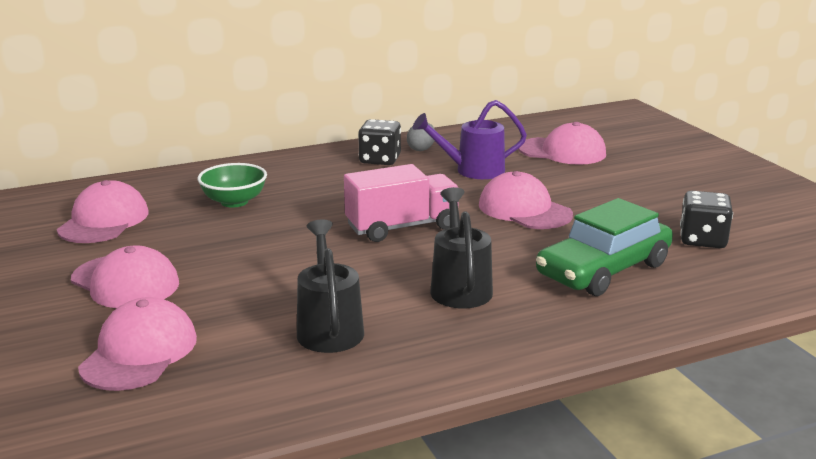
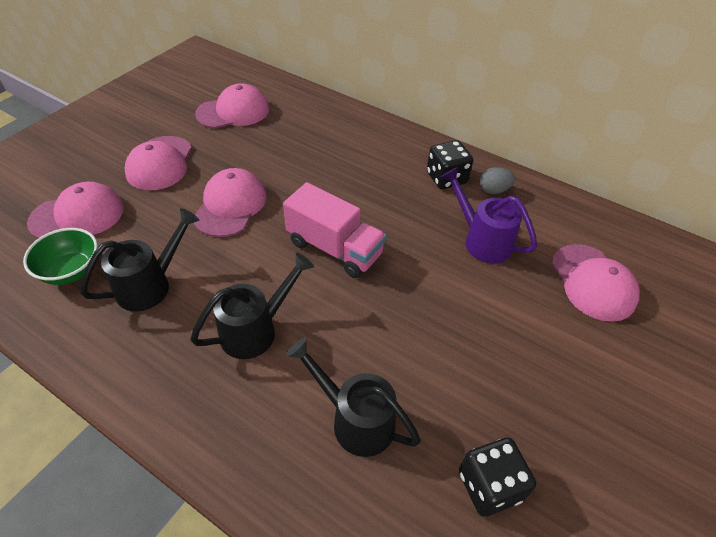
camera: 55 degrees right, 25 degrees up
(234, 202) = (305, 147): green bowl -> green bowl (72, 271)
(524, 210) = (433, 309): pink cap -> pink cap (230, 206)
(603, 270) = (355, 419): green car -> black watering can

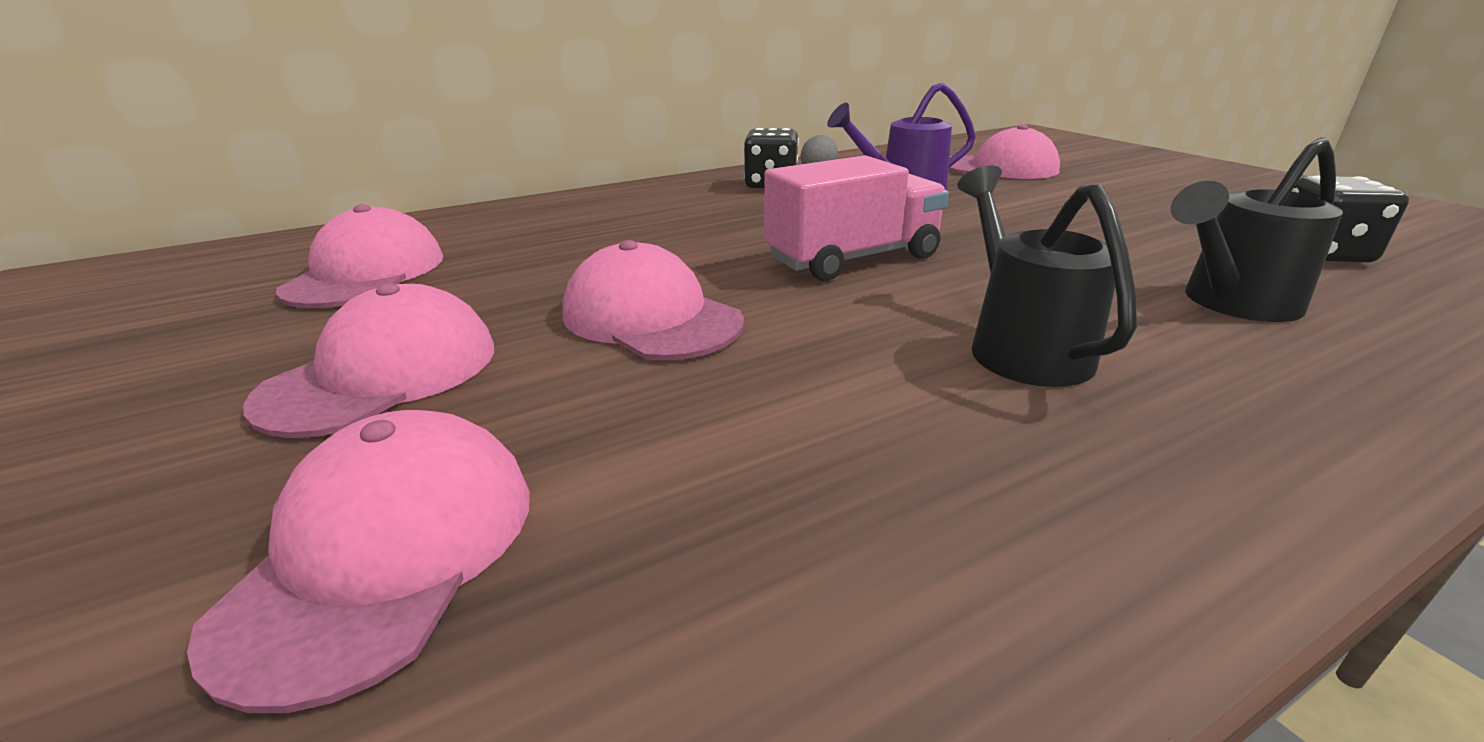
camera: 60 degrees left, 20 degrees down
(72, 271) = (648, 601): green bowl -> none
(150, 285) = (823, 449): black watering can -> none
(160, 163) = (383, 374): pink cap -> pink cap turned 90 degrees counterclockwise

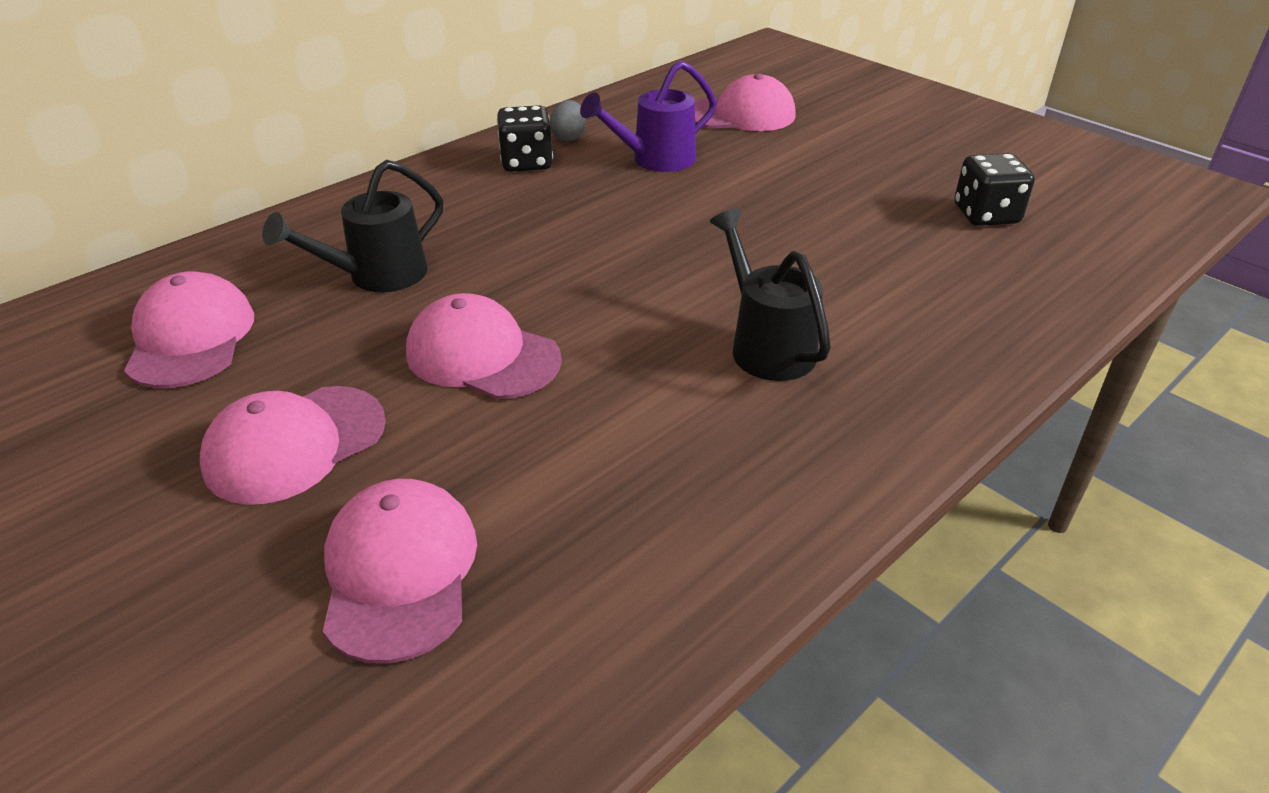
camera: 15 degrees left, 10 degrees up
(383, 374) = (295, 444): pink cap -> pink cap turned 150 degrees counterclockwise
(853, 259) = (628, 264): pink truck -> none
(1232, 303) = (913, 281): black watering can -> black watering can (377, 276)

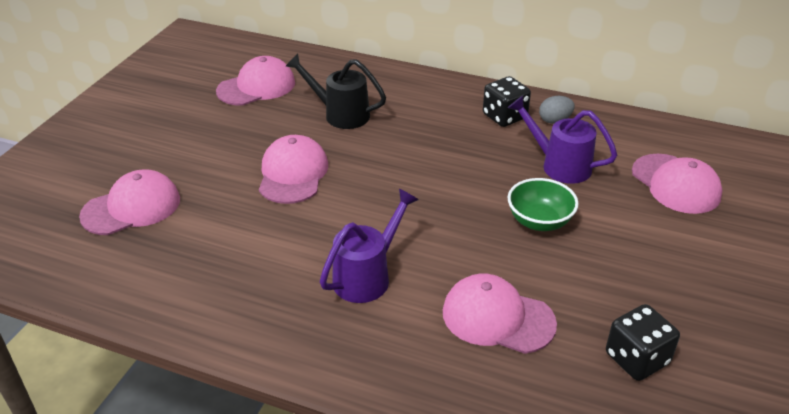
camera: 65 degrees right, 0 degrees up
(295, 444) = (198, 146): pink cap -> pink cap (497, 317)
(745, 201) = (539, 221): none -> green bowl
(766, 345) = (367, 276): black watering can -> purple watering can

